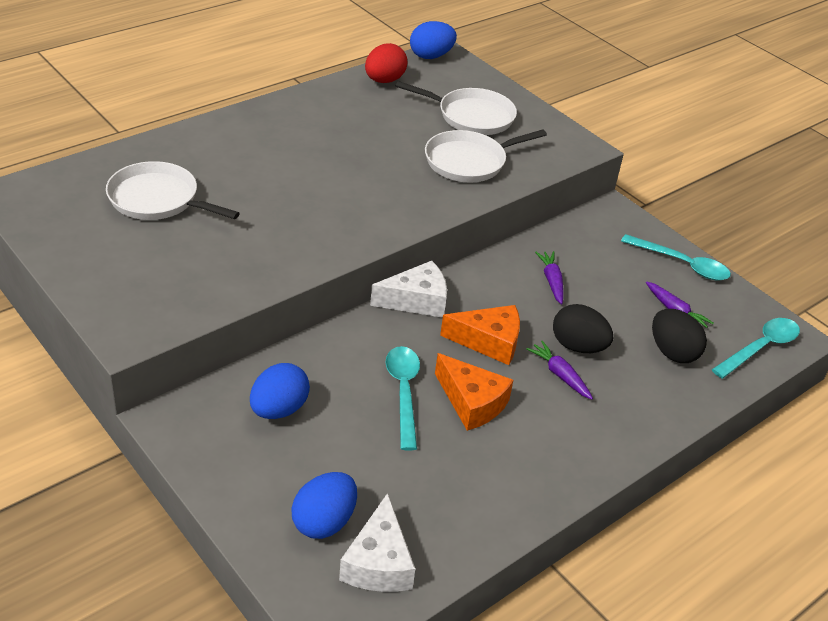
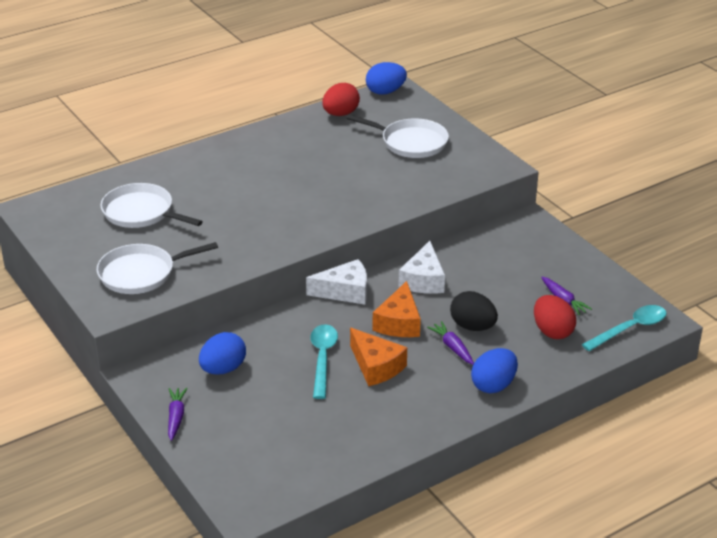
camera: 10 degrees right, 5 degrees down
(324, 522) = (247, 445): blue egg -> blue egg (493, 385)
(378, 562) = (284, 472): white cheese -> white cheese (423, 280)
(469, 161) = (400, 180): white pan -> white pan (141, 273)
(489, 342) = (399, 322): orange cheese -> orange cheese turned 90 degrees clockwise
(551, 281) = (462, 277): purple carrot -> purple carrot (176, 417)
(672, 352) = (552, 331): black egg -> red egg
(681, 264) = (579, 263): turquoise spoon -> none

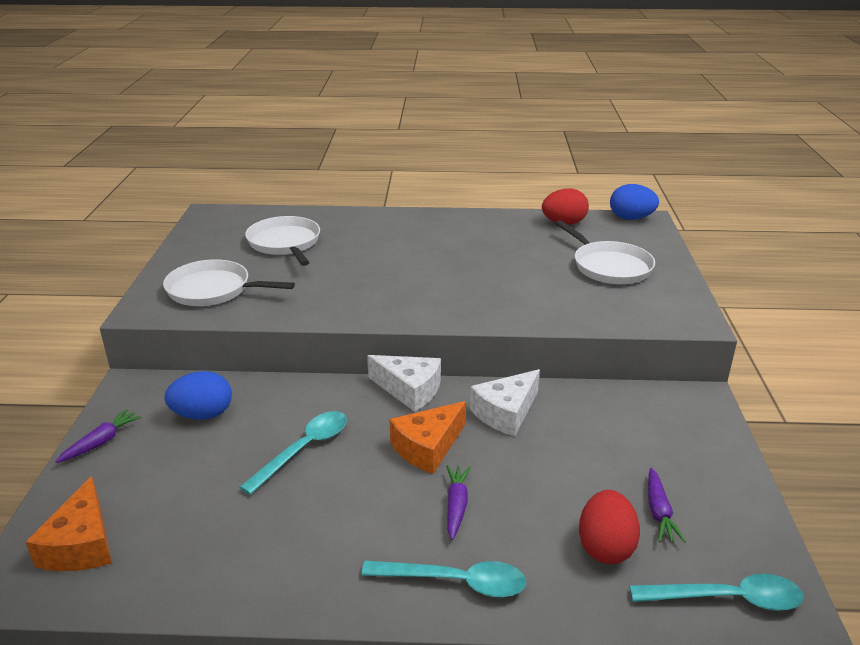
camera: 35 degrees right, 5 degrees down
(376, 366) = (347, 485): orange cheese -> orange cheese (81, 544)
(472, 326) = (507, 491): black egg -> none
(493, 385) = (455, 582): blue egg -> turquoise spoon

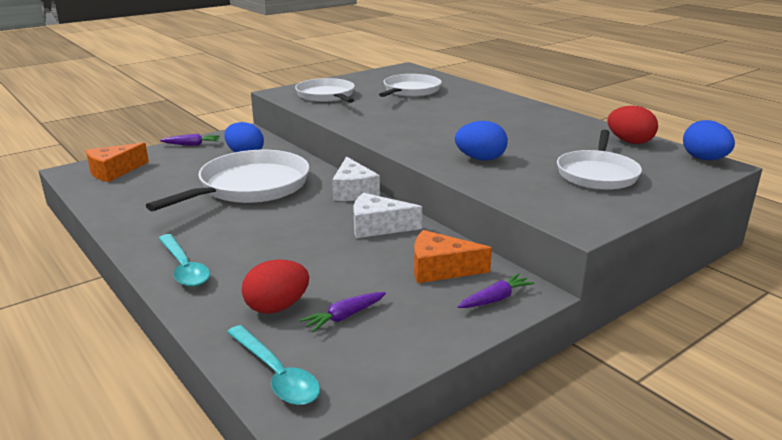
camera: 50 degrees right, 5 degrees down
(304, 449) = (250, 187): turquoise spoon -> white pan
(428, 447) = (302, 216): orange cheese -> orange cheese (440, 269)
(456, 505) = (256, 244): purple carrot -> purple carrot (495, 299)
(514, 295) = (480, 159): none -> blue egg

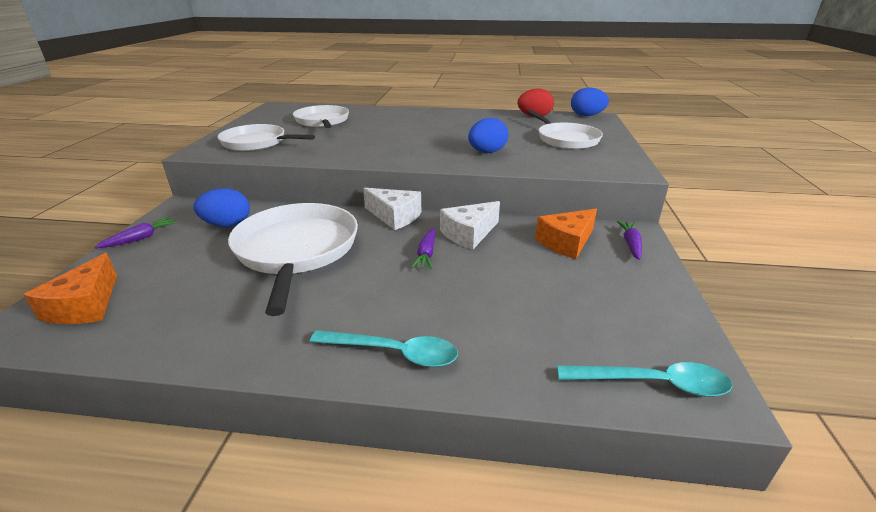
camera: 45 degrees left, 5 degrees up
(277, 307) = (539, 333): red egg -> none
(344, 317) = (592, 309): purple carrot -> purple carrot (426, 254)

